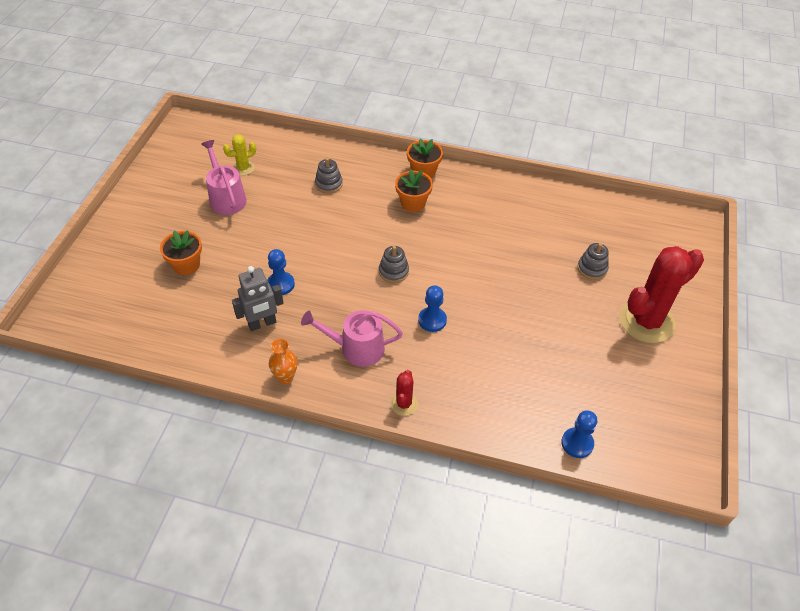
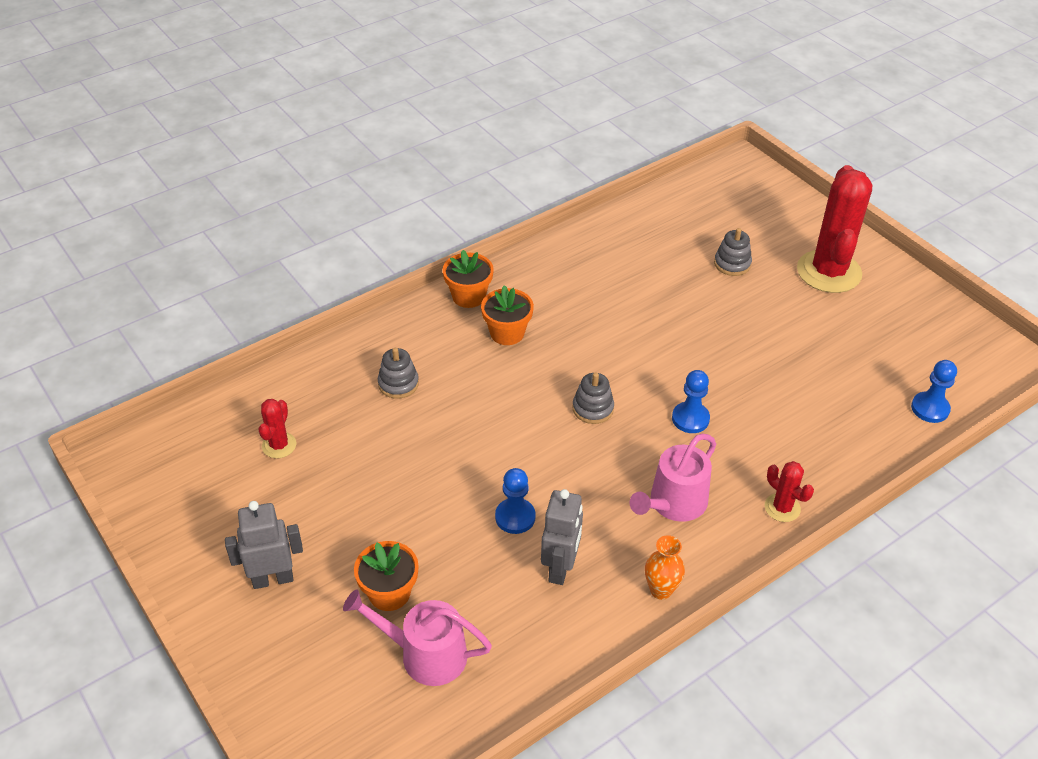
camera: 50 degrees left, 5 degrees down
(159, 218) = (273, 579): none -> grey robot
(226, 198) = (314, 490): pink watering can -> pink watering can (426, 654)
(243, 168) = (279, 445): yellow cactus -> red cactus

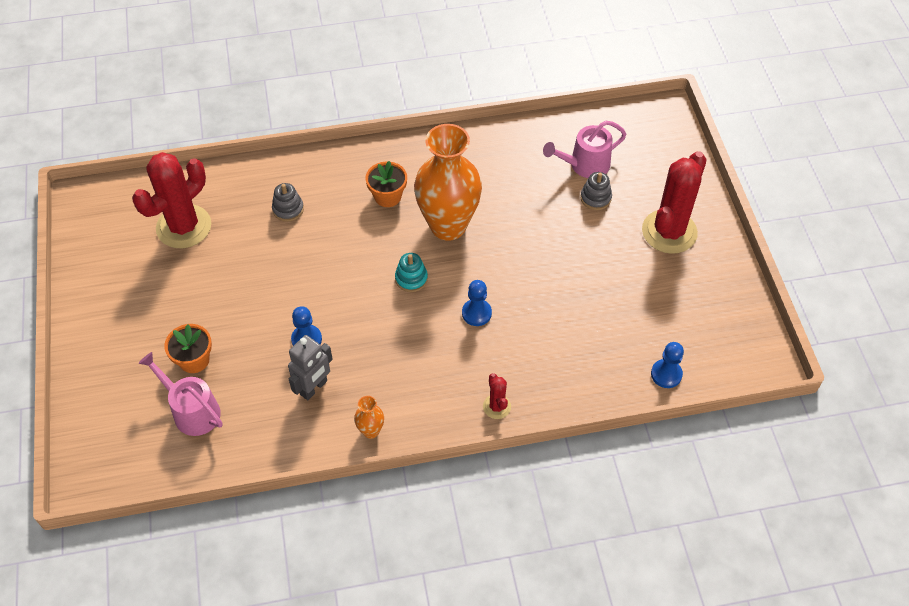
camera: 25 degrees right, 10 degrees up
(273, 579) = (128, 321): grey robot -> none
(279, 445) = (184, 227): red cactus -> red cactus, size x2.16
(468, 296) = (378, 156): orange flower pot -> none
(593, 408) = (411, 279): grey stacking toy -> turquoise stacking toy
(596, 341) = (448, 226): none -> orange vase
(674, 503) = (422, 372): pink watering can -> pink watering can (585, 165)

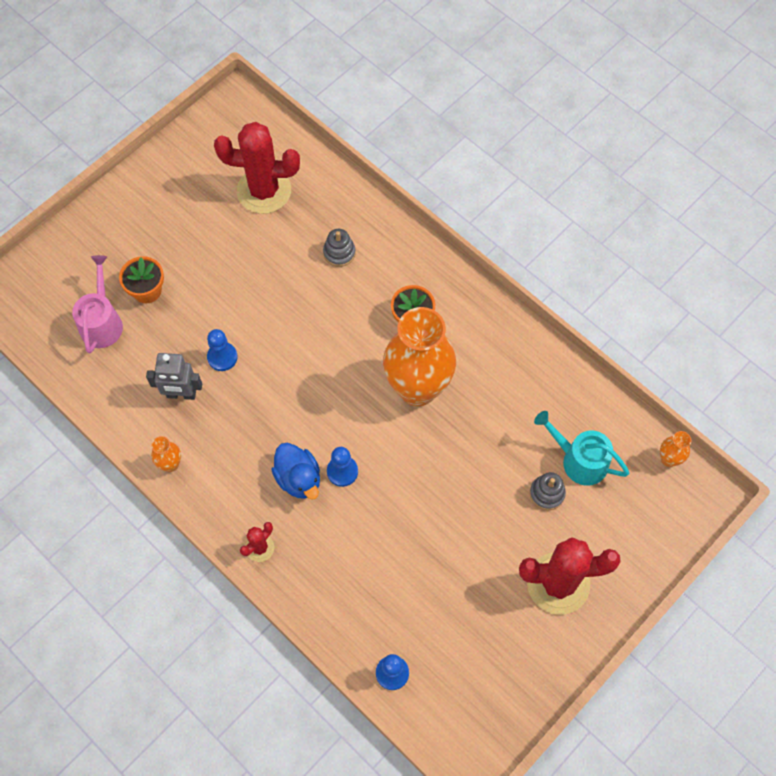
camera: 55 degrees right, 10 degrees up
(411, 279) = (339, 396): turquoise stacking toy -> none
(458, 346) = (298, 478): none -> blue duck
(585, 165) = (579, 460): pink watering can -> turquoise watering can
(623, 117) = (668, 459): none -> orange vase

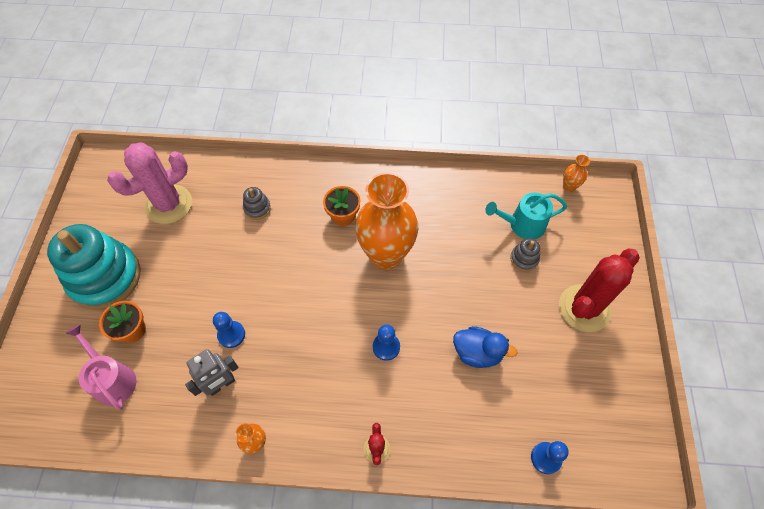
camera: 40 degrees left, 5 degrees down
(160, 224) = (105, 277): none -> turquoise stacking toy
(264, 191) = (169, 204): red cactus -> pink cactus
(298, 478) = (360, 376): blue duck -> blue duck (477, 353)

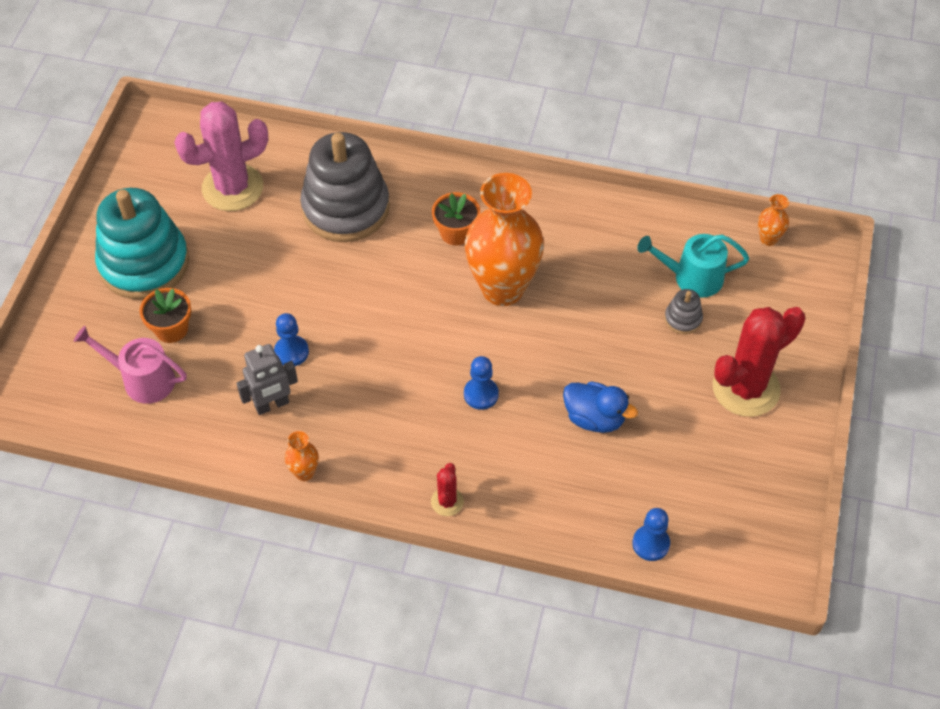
camera: 10 degrees right, 5 degrees down
(112, 379) = (143, 380): pink watering can -> pink watering can turned 45 degrees counterclockwise
(257, 208) = (346, 208): grey stacking toy -> grey stacking toy, size x2.45

